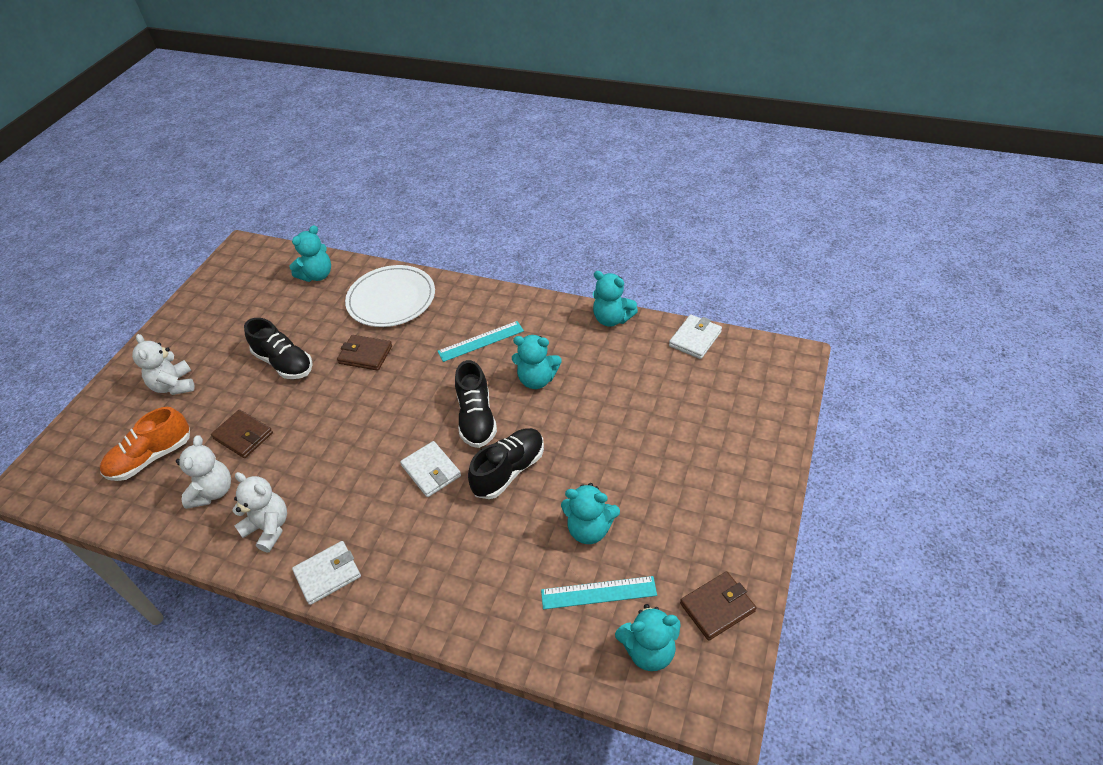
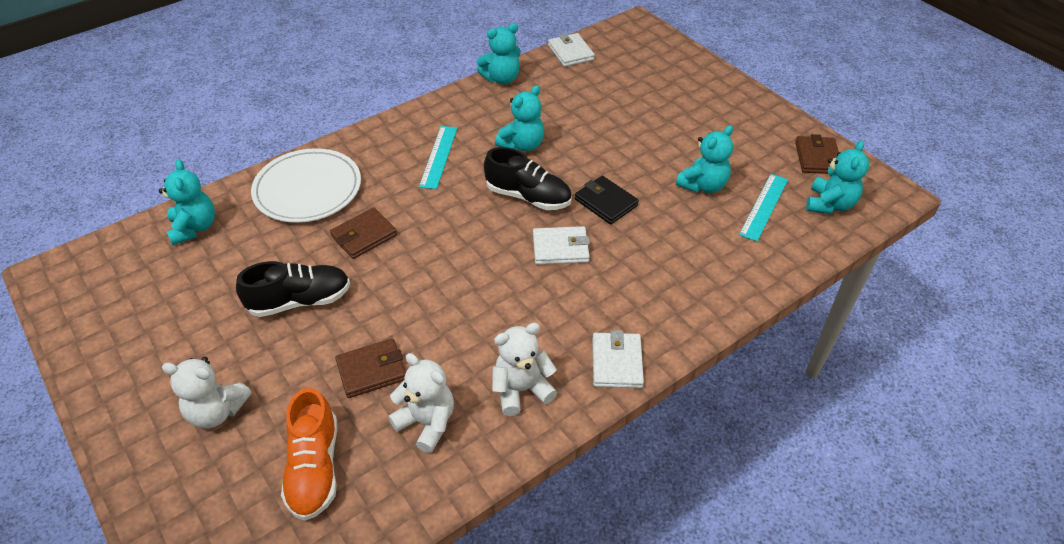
camera: 60 degrees left, 0 degrees up
(509, 471) = (606, 202): black shoe -> black wallet

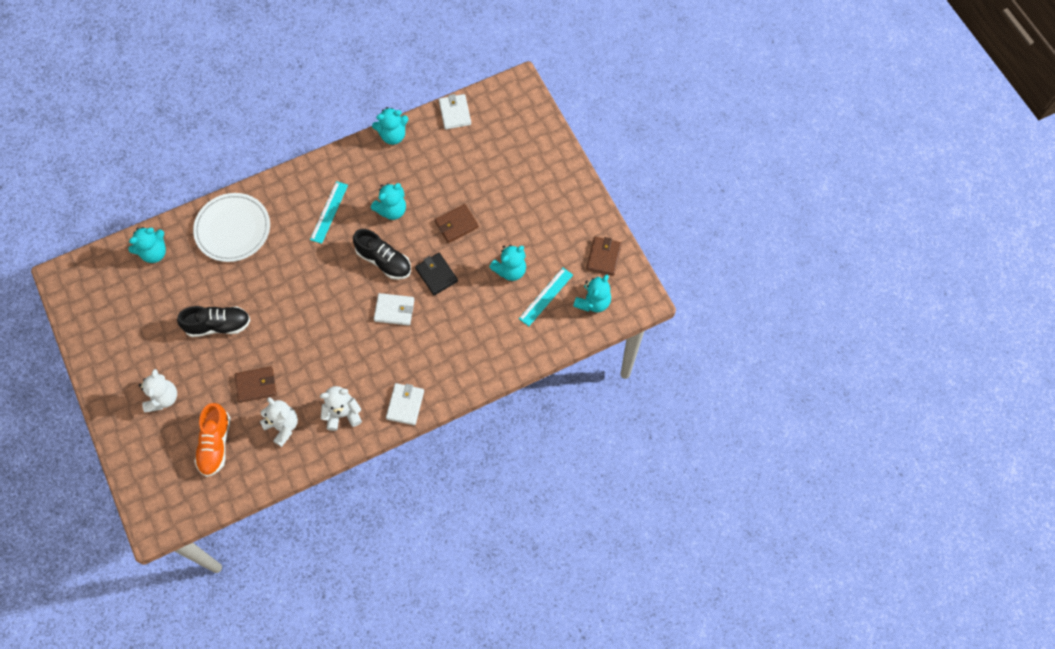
camera: 10 degrees right, 20 degrees up
(194, 228) = (154, 252): turquoise teddy bear -> turquoise teddy bear turned 60 degrees clockwise
(217, 411) = (163, 398): white teddy bear -> white teddy bear turned 105 degrees counterclockwise
(364, 236) = (266, 278): brown wallet -> brown wallet (456, 224)

